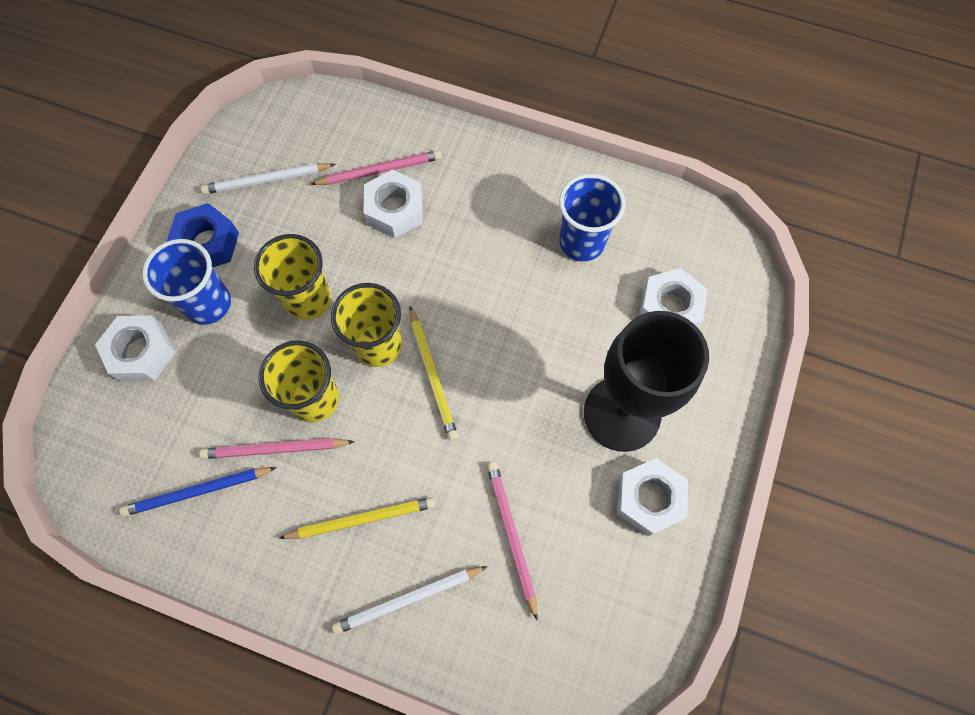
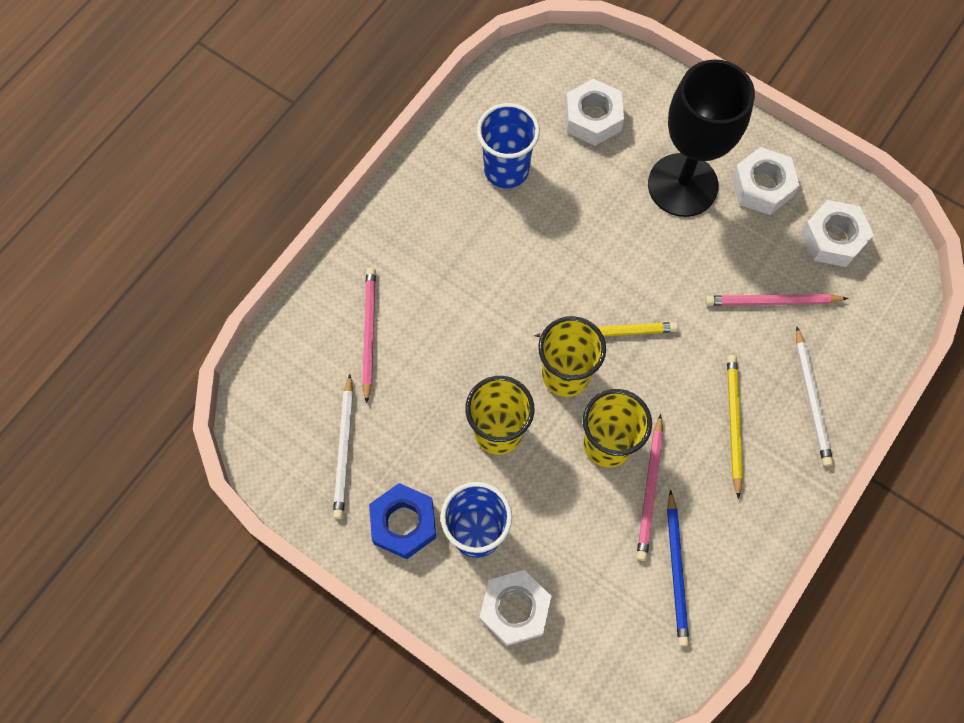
camera: 75 degrees left, 0 degrees up
(395, 210) = (420, 328): white nut -> white nut (833, 238)

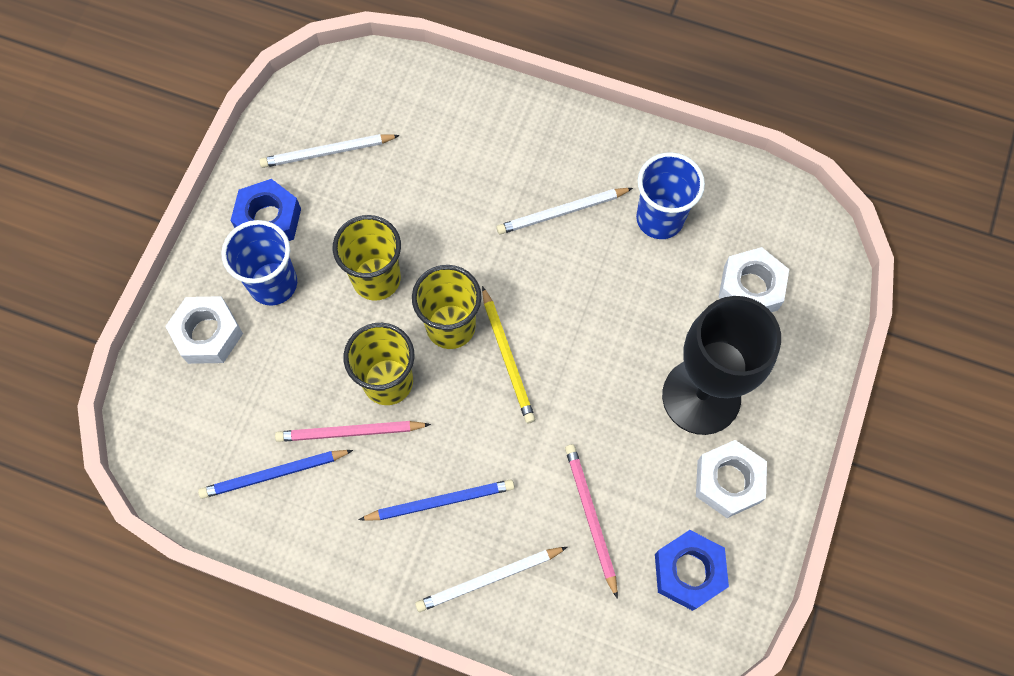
camera: 75 degrees right, 0 degrees up
(369, 333) = (446, 142): pink pencil -> none
(476, 249) = (562, 212): none -> white pencil
(733, 423) = (440, 501): yellow pencil -> blue pencil
(833, 238) = (688, 572): white nut -> blue nut

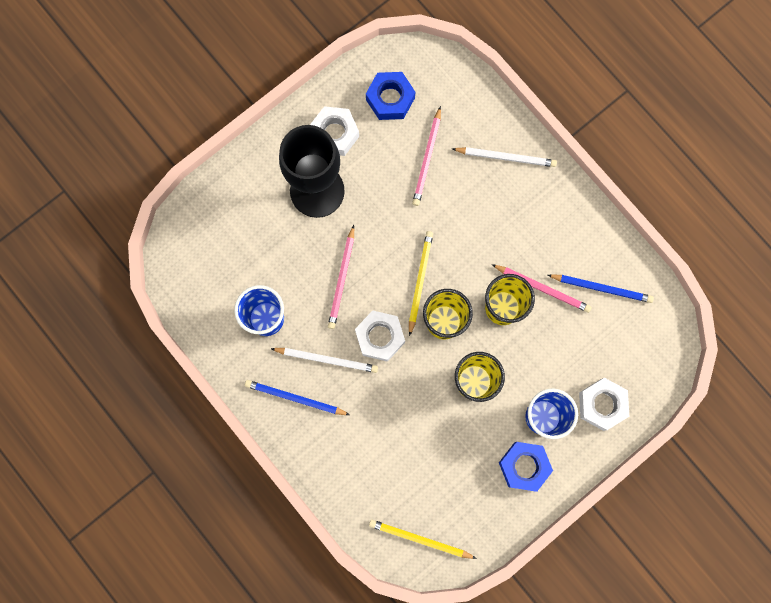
camera: 150 degrees left, 10 degrees up
(327, 152) = (459, 496): white pencil -> none
(347, 91) = (420, 539): none -> yellow pencil
(440, 501) = (510, 216): blue pencil -> blue pencil (295, 398)
(602, 309) = (342, 279): none -> pink pencil
(750, 288) = (240, 240): white nut -> white nut (380, 337)

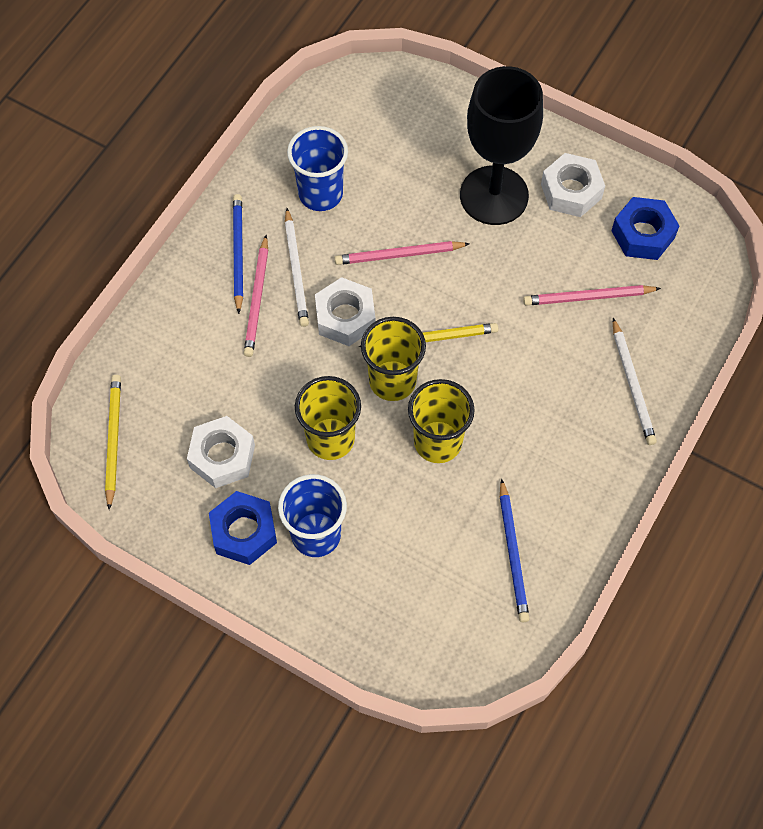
camera: 70 degrees right, 15 degrees down
(542, 288) = (482, 481): pink pencil -> pink pencil (257, 299)
(601, 404) = (358, 602): white nut -> white nut (222, 456)

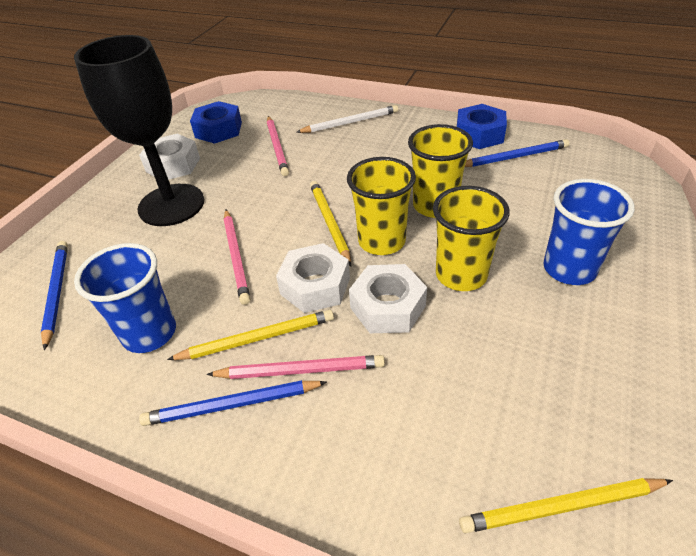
camera: 95 degrees left, 20 degrees down
(222, 456) = (523, 365): white nut -> white nut (387, 307)
(244, 532) = (603, 327): blue nut -> blue nut (479, 134)
(296, 270) = (257, 338): white pencil -> yellow pencil
(385, 120) = (56, 292): none -> blue pencil

